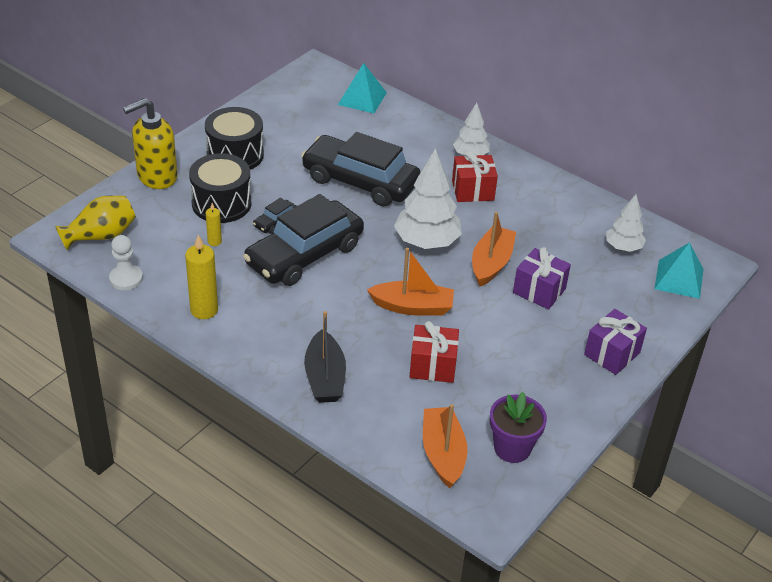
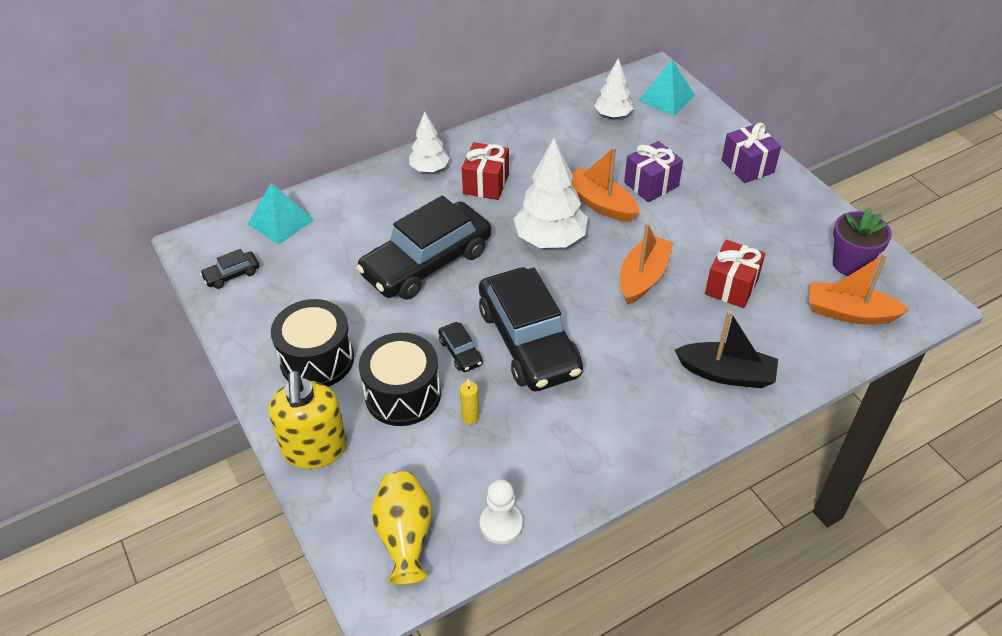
camera: 65 degrees left, 5 degrees up
(204, 310) = (587, 455): yellow candle -> none
(295, 93) = (232, 275): none -> black car

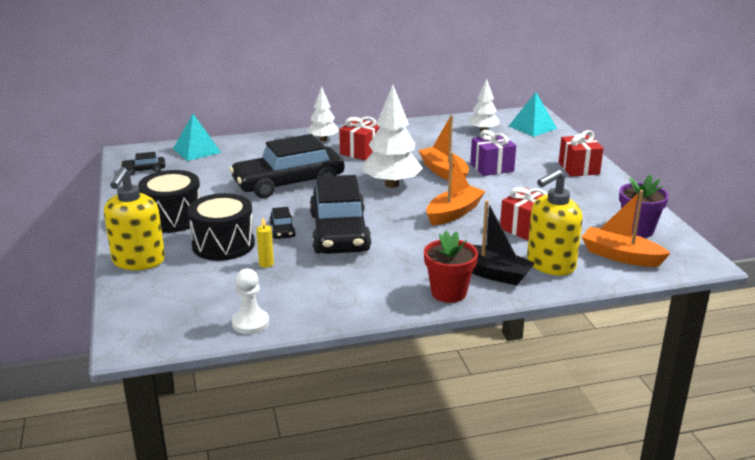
camera: 15 degrees right, 20 degrees down
(405, 536) = (172, 316): yellow vase -> none
(695, 418) = (448, 293): none -> red flower pot
(747, 166) = (578, 168): purple gift -> red gift
(782, 344) = (550, 264): none -> yellow soap dispenser

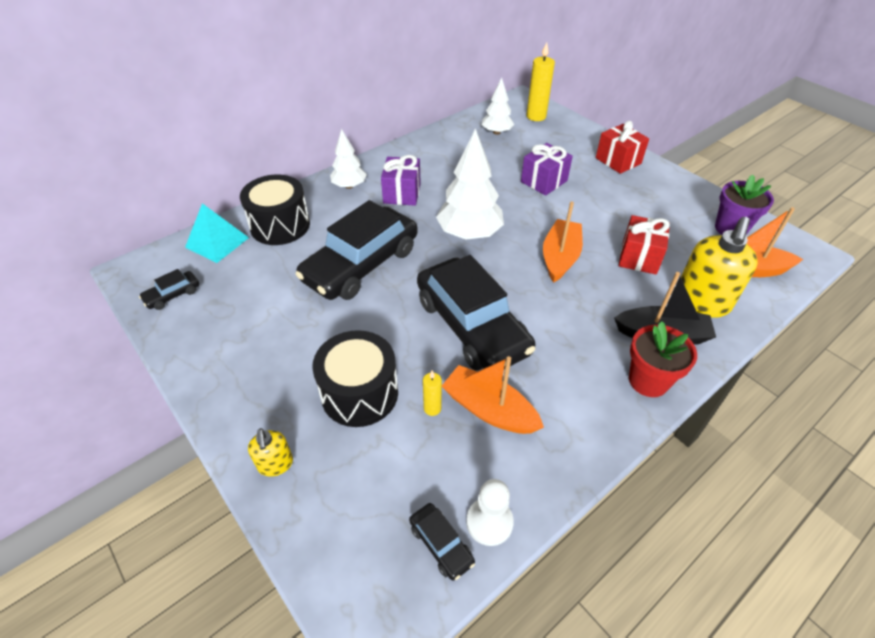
camera: 25 degrees left, 20 degrees up
(138, 261) = (275, 464): yellow soap dispenser -> yellow soap dispenser, size x0.51
(173, 218) = (267, 368): black drum -> black drum (280, 225)
(282, 230) = (409, 344): black car -> black car (441, 544)
(360, 151) = (402, 193): red gift -> purple gift
(444, 172) = (505, 200): orange boat -> orange boat (489, 409)
(532, 127) = (536, 116): turquoise pyramid -> yellow candle

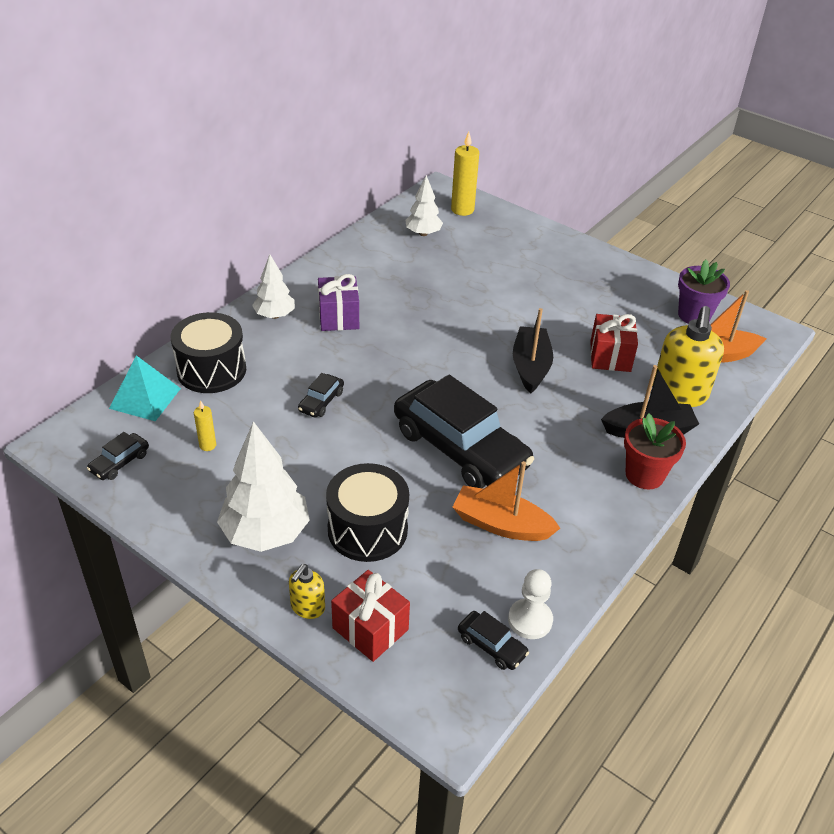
camera: 15 degrees left, 5 degrees down
(275, 464) = (307, 607): yellow soap dispenser -> yellow soap dispenser turned 60 degrees clockwise
(361, 264) = (321, 401): black car -> black car, size x0.41
(432, 408) = (445, 532): yellow candle -> yellow candle (207, 445)
(469, 234) = (428, 353): white tree -> white tree (265, 533)
(544, 181) = (492, 286): purple gift -> none
(560, 257) = (530, 366): orange boat -> black boat
(618, 161) = (565, 253): red gift -> red gift (370, 629)

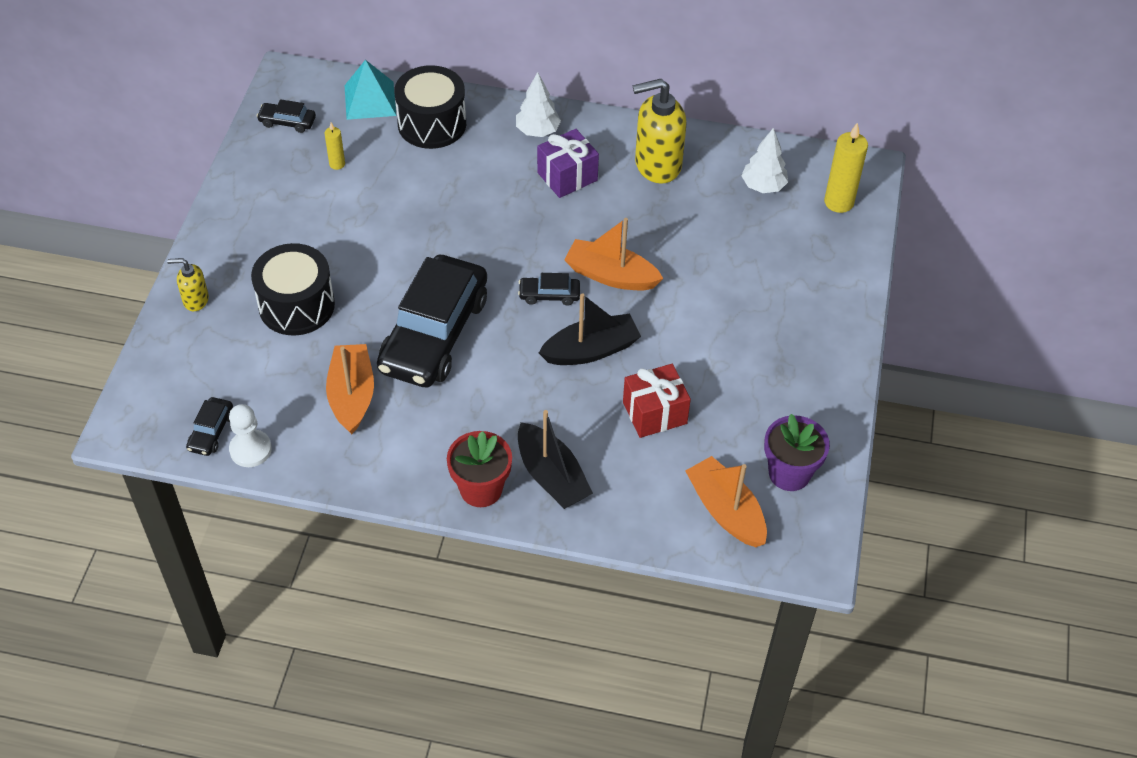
camera: 65 degrees right, 10 degrees up
(265, 533) = (258, 243): white tree -> none
(321, 401) = (437, 213): black car -> black car (549, 295)
(370, 629) = (192, 347): red gift -> none
(460, 331) = (611, 275): none -> orange boat
(679, 394) = (630, 490): yellow soap dispenser -> yellow soap dispenser (657, 165)

